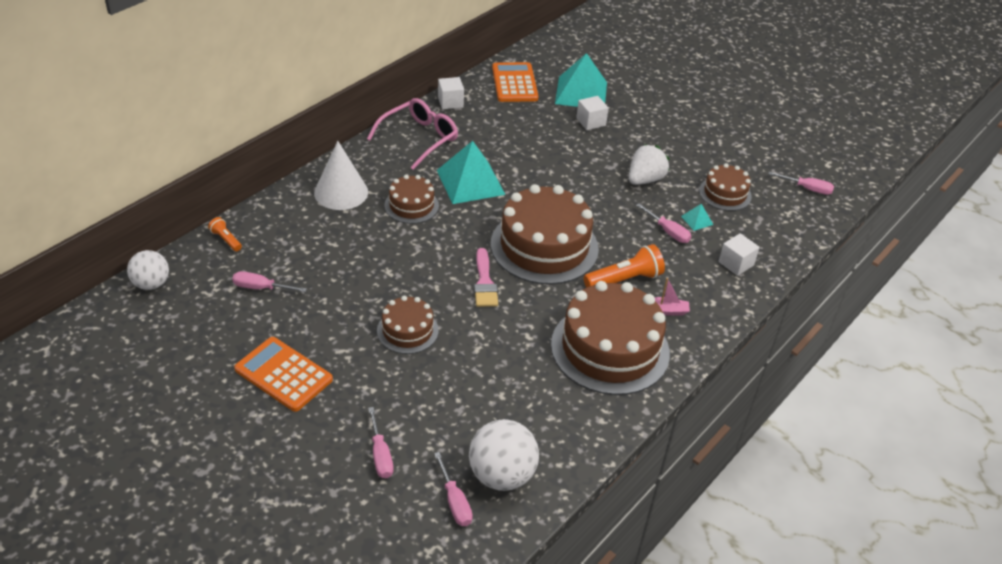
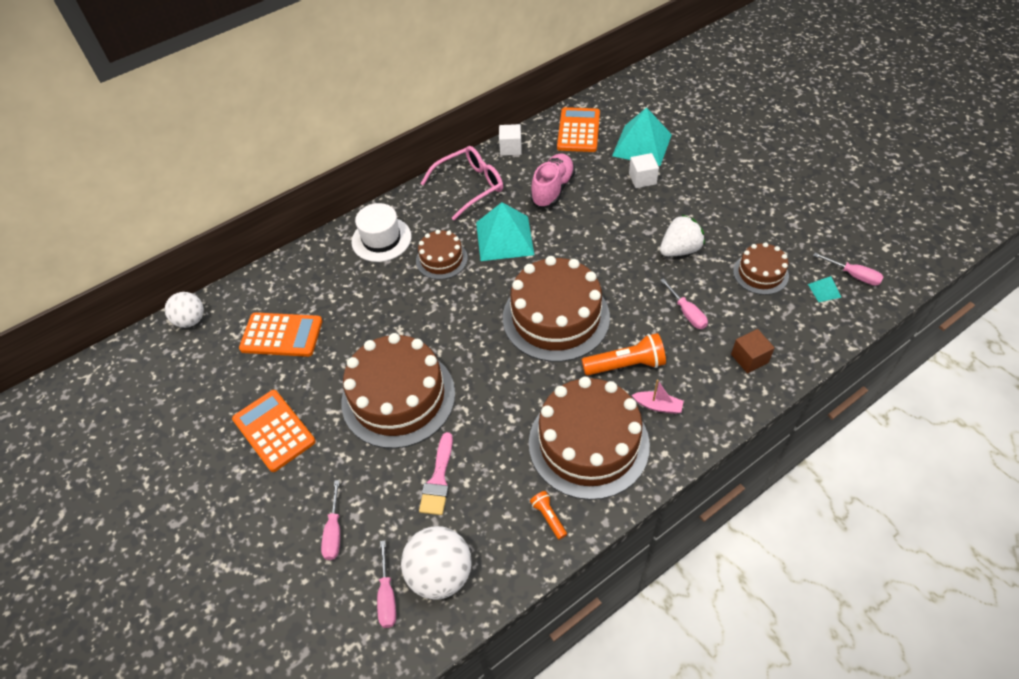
camera: 20 degrees right, 10 degrees up
(226, 239) = (266, 280): orange flashlight -> orange flashlight (548, 517)
(261, 288) = (281, 335): pink screwdriver -> orange calculator
(341, 192) = (381, 239): white cone -> white hat
(407, 330) = (398, 397): brown cake -> brown cake, size x1.93
(484, 282) = (486, 352): pink brush -> pink brush (438, 479)
(505, 136) = (552, 189): none -> pink shoe
(697, 220) = (721, 302): turquoise pyramid -> turquoise pyramid (824, 290)
(736, 263) = (749, 358): white cube -> brown cube

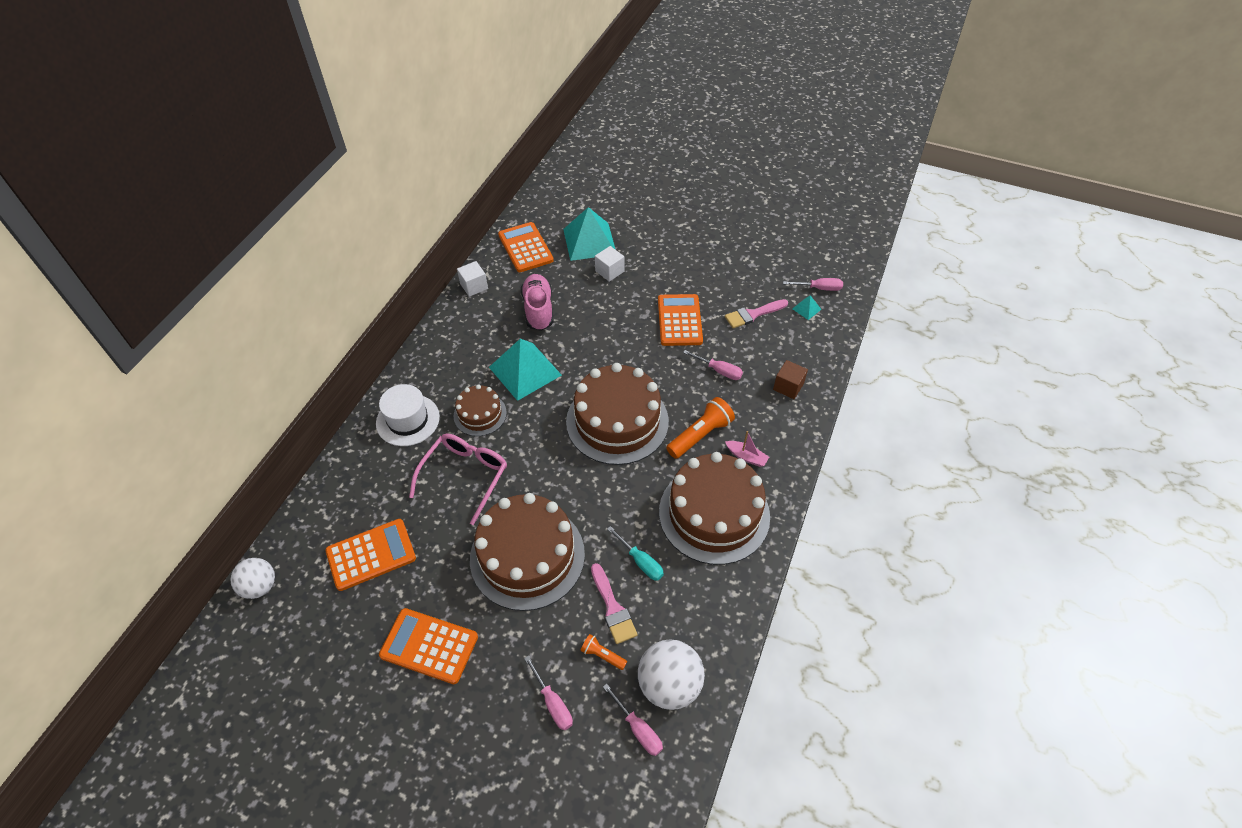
camera: 35 degrees left, 0 degrees up
(469, 186) = (459, 336): pink glasses -> pink glasses (465, 476)
(490, 452) = (640, 561): none -> turquoise screwdriver
(548, 517) = (723, 589): orange flashlight -> orange flashlight (602, 655)
(658, 406) = (746, 457): pink boat -> pink boat turned 45 degrees clockwise
(680, 250) = (679, 320): white strawberry -> orange calculator
(760, 273) = (753, 314): brown cake -> pink brush

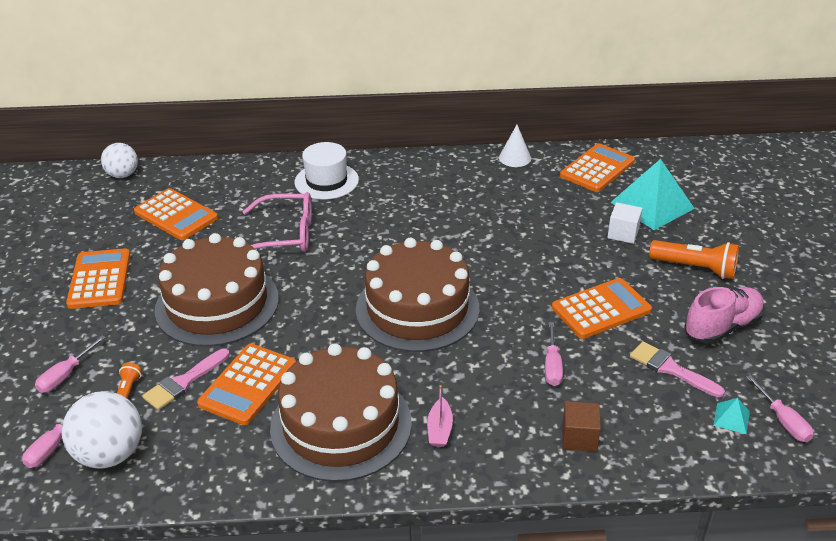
camera: 65 degrees right, 15 degrees down
(474, 286) = (515, 158): white cube -> white cone
(480, 414) = (361, 217): brown cake -> none
(525, 371) = (435, 225): turquoise pyramid -> none
(538, 310) = (521, 206): pink shoe -> pink shoe (722, 327)
(640, 561) = (248, 384): turquoise screwdriver -> orange calculator
(700, 435) = (444, 379): orange flashlight -> orange flashlight (695, 268)

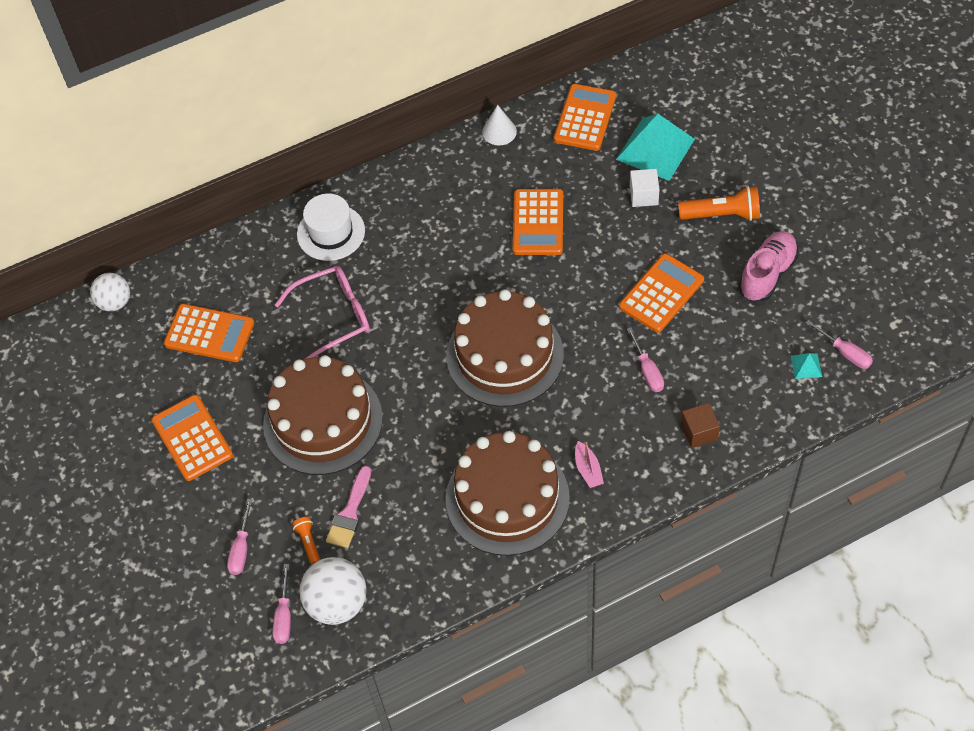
camera: 20 degrees left, 20 degrees up
(248, 384) = (407, 492): orange calculator -> orange calculator (538, 223)
(670, 369) = (742, 335): pink brush -> none

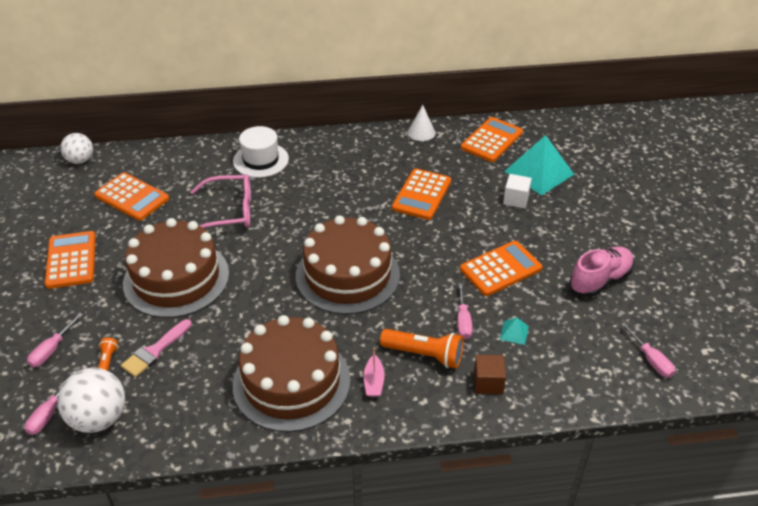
camera: 15 degrees right, 15 degrees down
(722, 214) = (577, 229): orange flashlight -> orange flashlight (424, 355)
(806, 366) = (609, 360): turquoise pyramid -> turquoise pyramid (514, 333)

